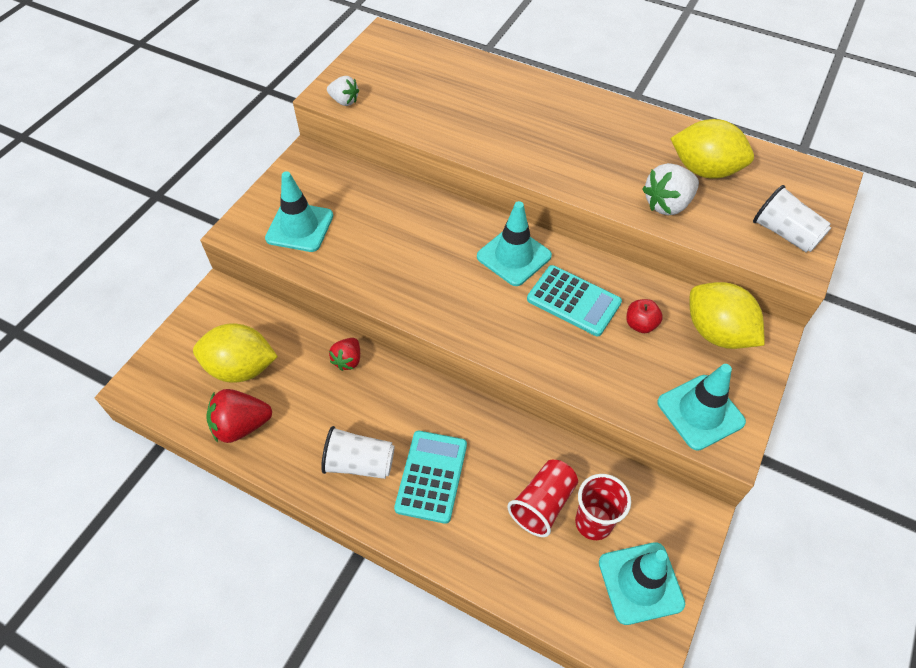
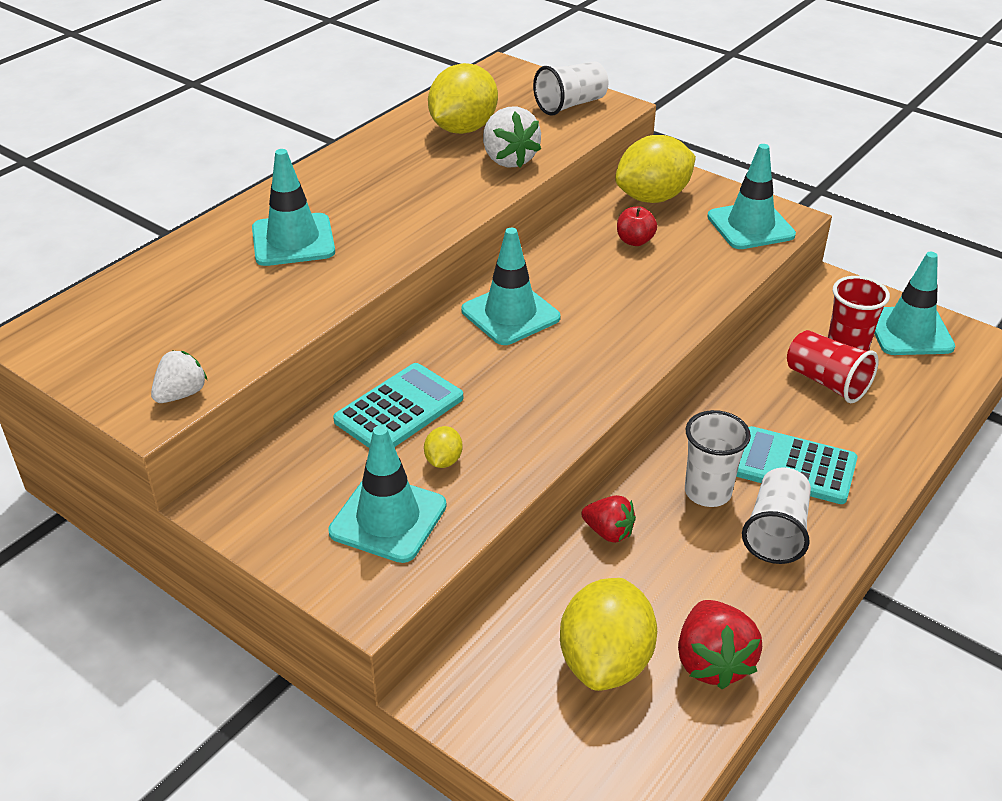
camera: 80 degrees left, 15 degrees down
(352, 244) = (443, 461): none -> yellow lemon
(394, 417) = (707, 492): none -> white cup
(511, 111) = (293, 240): none -> turquoise traffic cone
(573, 301) = (592, 280): turquoise calculator -> turquoise calculator (399, 409)

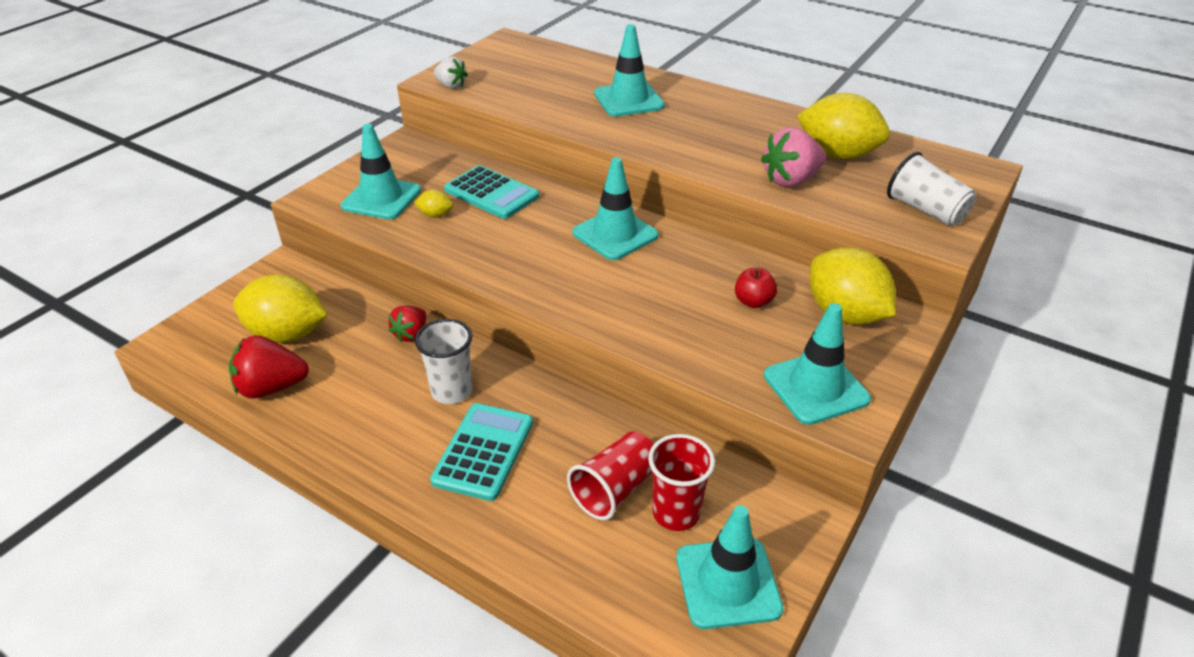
camera: 85 degrees right, 0 degrees up
(508, 159) = (791, 180): white strawberry -> pink strawberry
(776, 532) = (400, 433): white cup -> none

